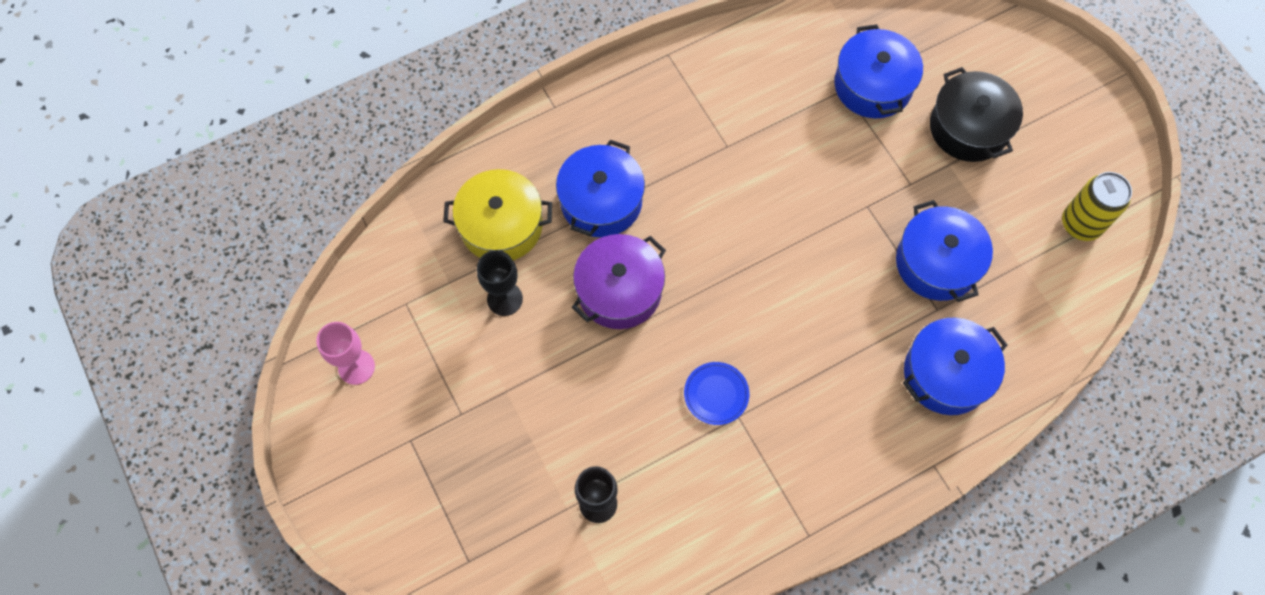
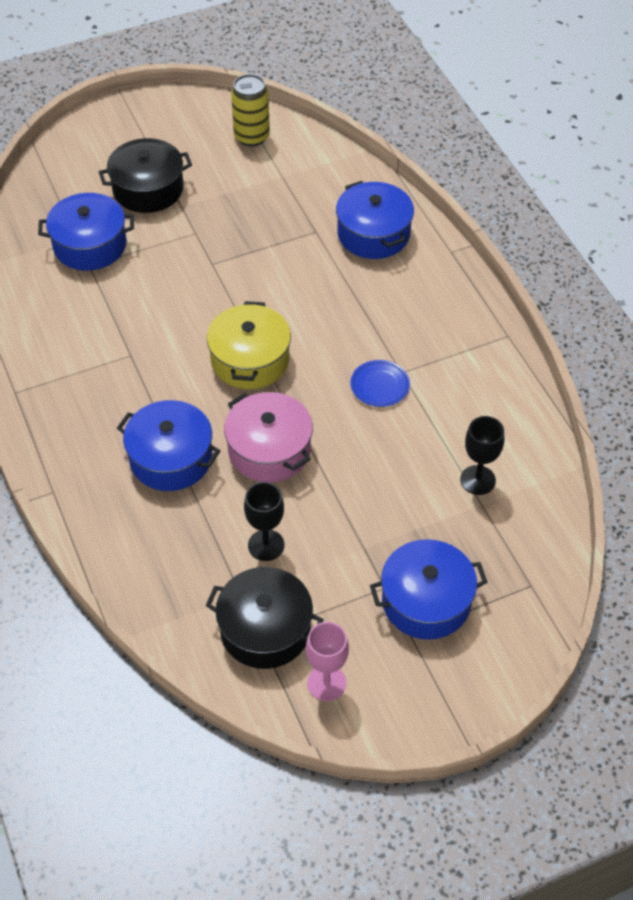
camera: 85 degrees left, 15 degrees down
(411, 308) = (265, 629): none -> black pot
(501, 226) = (183, 545): yellow pot -> yellow pot (250, 360)
(619, 290) = (269, 450): purple pot -> pink pot
(937, 263) = (273, 226): blue pot -> blue pot (426, 601)

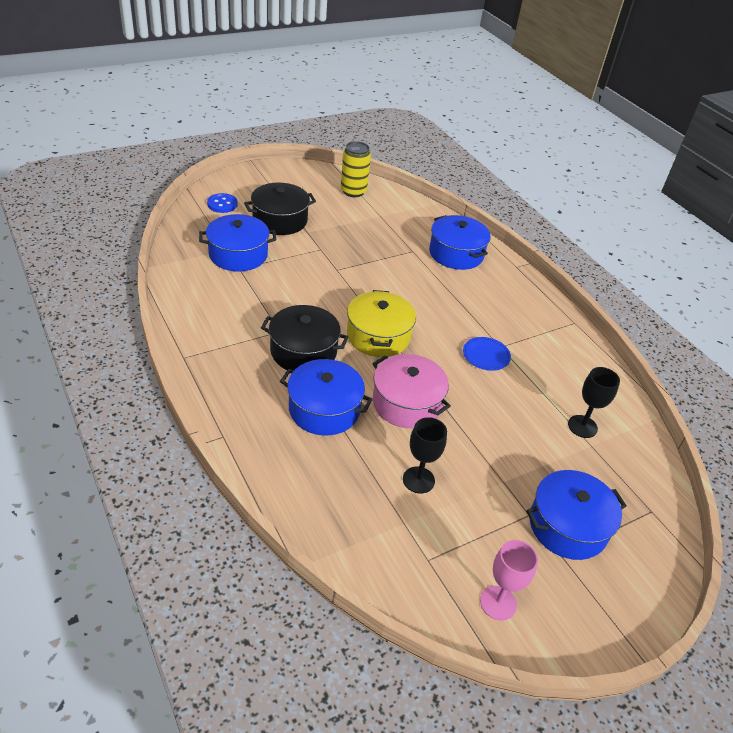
camera: 10 degrees left, 10 degrees down
(76, 166) = (222, 204): none -> blue button
(265, 629) = (432, 554): black pot -> black pot (303, 351)

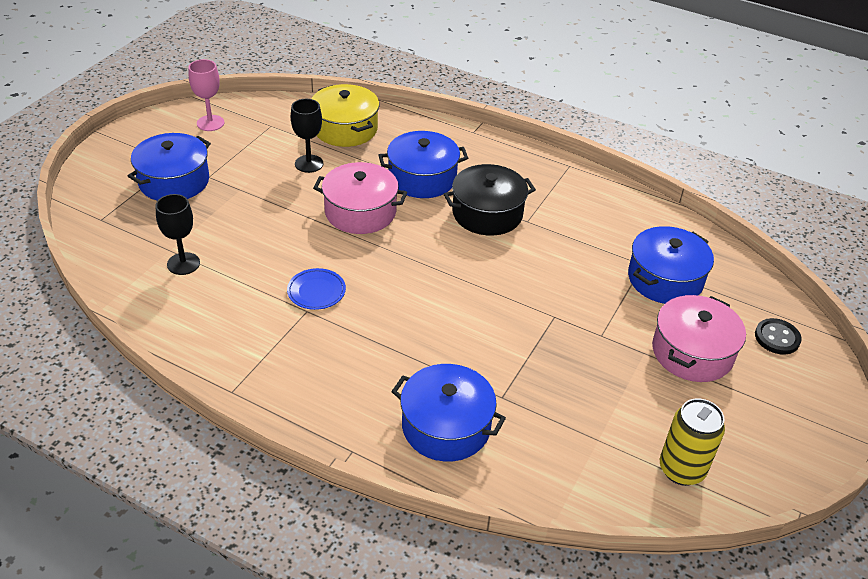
camera: 150 degrees right, 0 degrees up
(222, 204) = (777, 338): blue button -> black button
(280, 220) = (692, 352): black pot -> pink pot
(378, 336) = (438, 260): yellow pot -> yellow pot (345, 129)

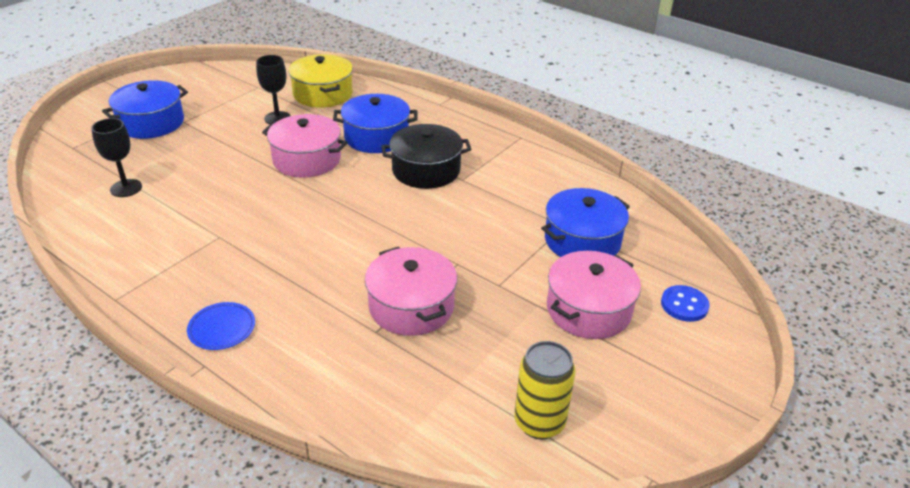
camera: 10 degrees right, 5 degrees down
(210, 123) = (205, 81): pink goblet -> none
(316, 291) = (235, 221): blue plate -> blue plate (222, 329)
(446, 426) = (308, 353): blue pot -> none
(526, 367) = (411, 306): none -> pink pot
(777, 338) = (684, 305): black button -> blue button

